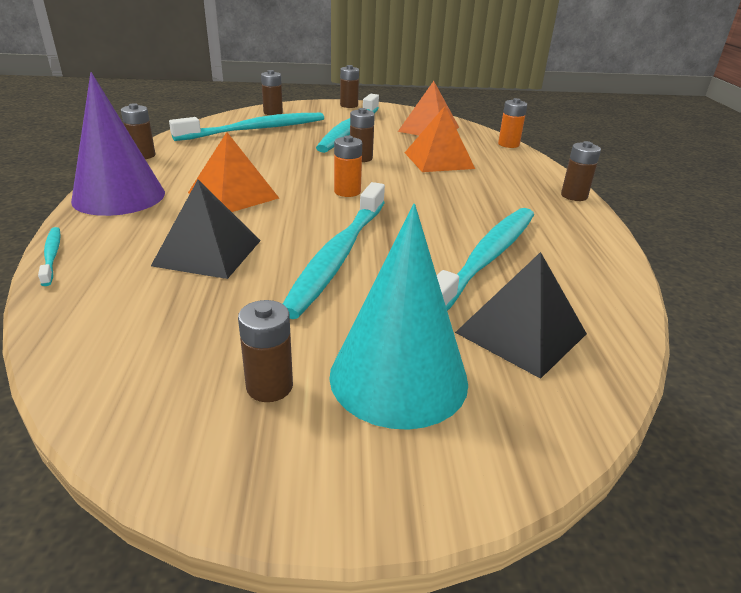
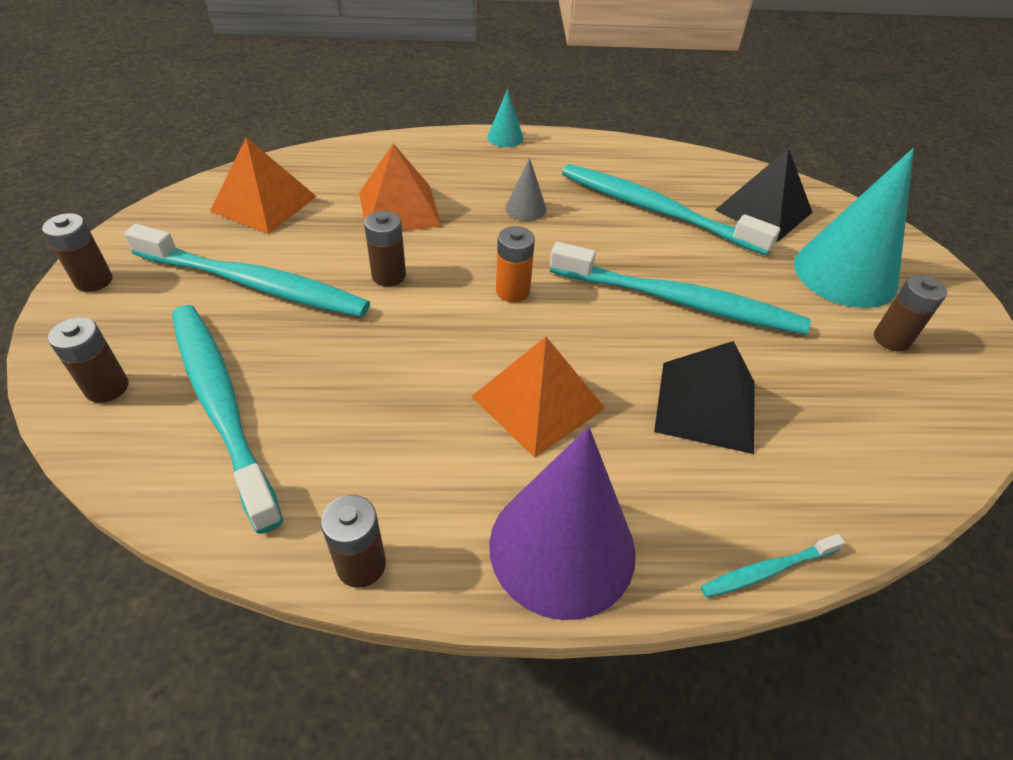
camera: 90 degrees left, 15 degrees up
(459, 200) = (525, 208): none -> grey cone
(508, 144) = (342, 148): orange battery -> none
(574, 196) = (505, 137): brown battery -> turquoise cone

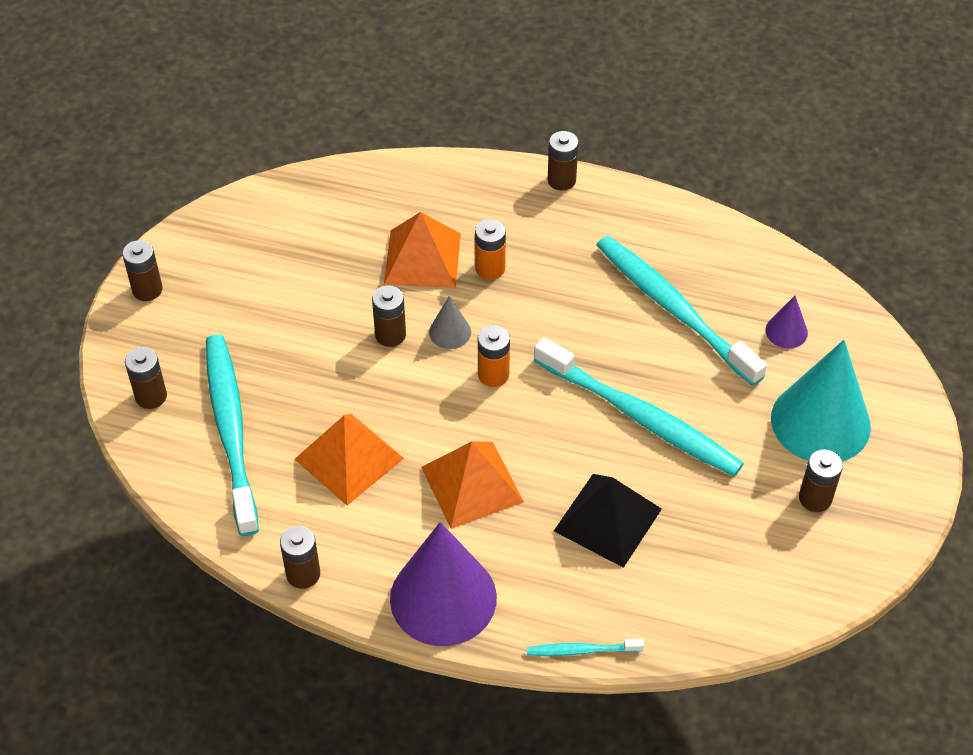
camera: 20 degrees right, 5 degrees up
(255, 284) = (276, 320): turquoise toothbrush -> none
(264, 203) = (300, 228): orange pyramid -> orange pyramid (349, 458)
(469, 206) = (490, 268): none -> orange battery
(505, 137) = (561, 180): turquoise cone -> brown battery
(525, 208) = (544, 281): grey cone -> grey cone (450, 332)
(763, 211) = (786, 331): black pyramid -> purple cone

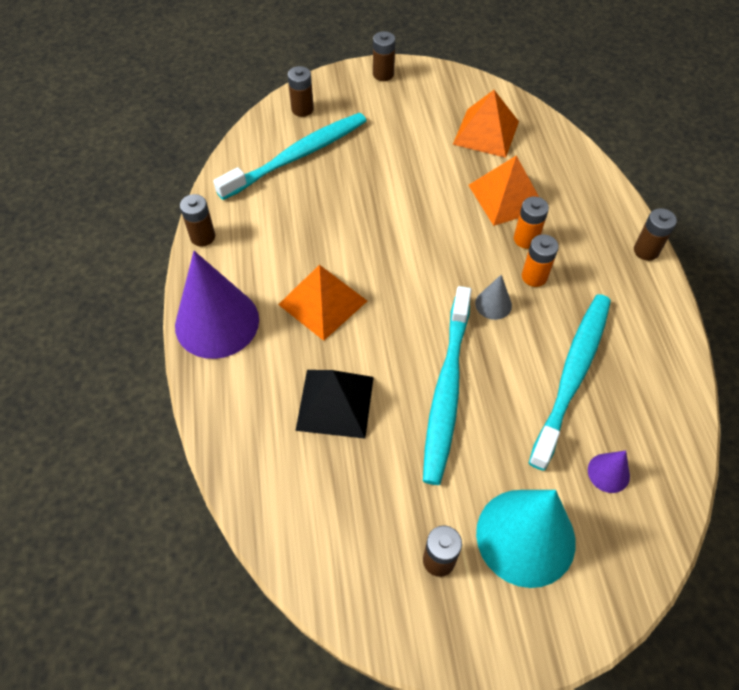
camera: 65 degrees right, 5 degrees up
(349, 458) = (308, 224): orange pyramid -> orange pyramid (486, 133)
(390, 335) = (426, 205): brown battery -> none
(450, 332) = (451, 238): grey cone -> grey cone (493, 304)
(493, 374) = (428, 278): orange battery -> orange battery (534, 276)
(581, 650) = (206, 428): turquoise toothbrush -> none

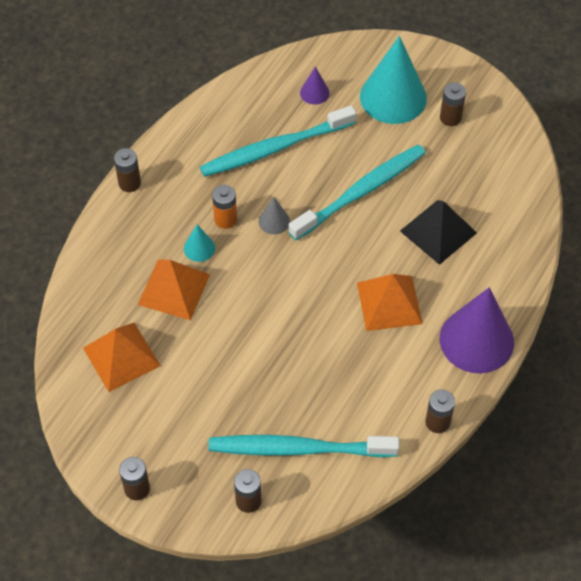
camera: 140 degrees left, 0 degrees up
(526, 239) = (199, 248): orange battery -> turquoise cone

